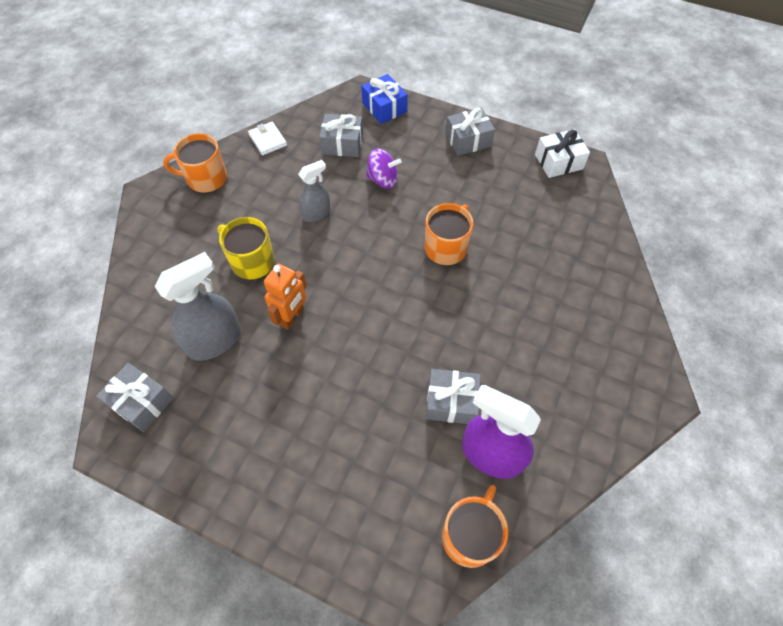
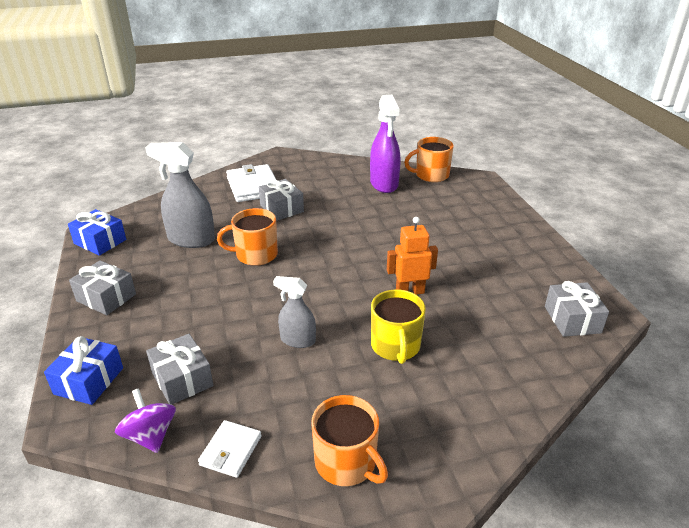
camera: 130 degrees left, 25 degrees down
(215, 340) = (482, 317): grey spray bottle -> grey spray bottle (191, 239)
(383, 180) = (211, 322): purple spinning top -> purple spinning top (150, 435)
(451, 402) = (373, 205): grey gift -> grey gift (281, 208)
(558, 162) = (100, 242): white gift -> blue gift
(587, 317) = (253, 186): none -> white wallet

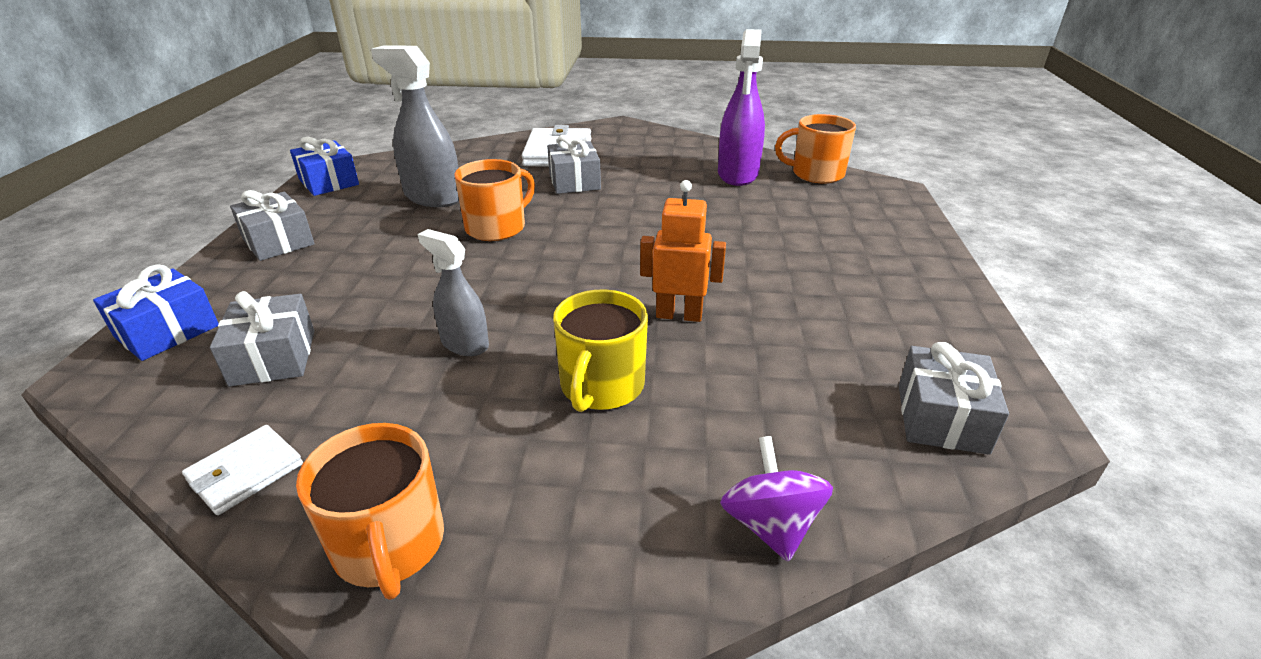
camera: 20 degrees right, 0 degrees up
(150, 435) = (168, 420): purple spinning top -> purple spinning top (770, 524)
(255, 255) = (497, 227): orange mug -> orange mug turned 120 degrees clockwise

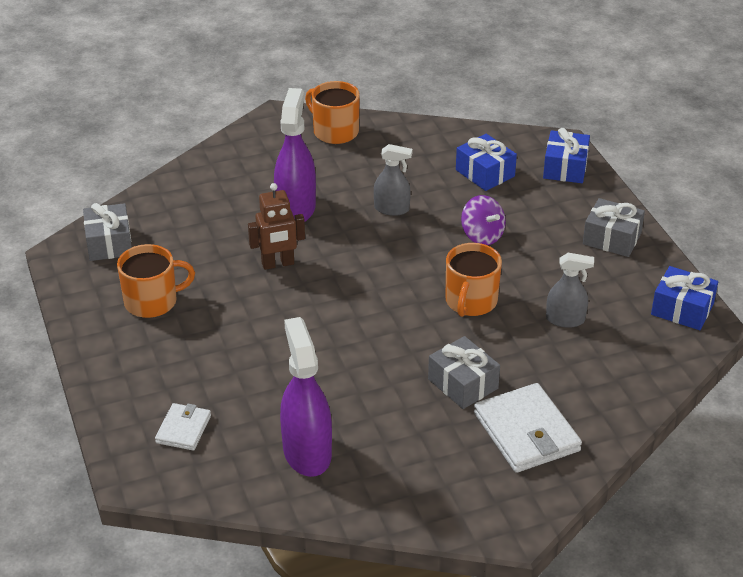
camera: 155 degrees right, 5 degrees up
(245, 472) = (422, 133): white wallet -> white wallet (183, 429)
(273, 357) = (485, 173): grey gift -> blue gift
(433, 197) = (565, 320): grey spray bottle -> grey spray bottle, size x0.60
(601, 386) = (296, 209): yellow mug -> purple spray bottle
(679, 315) = (278, 264): orange robot -> brown robot
(770, 524) = (187, 177): purple spinning top -> purple spinning top (482, 236)
(816, 174) = (222, 482): orange mug -> orange mug (152, 301)

